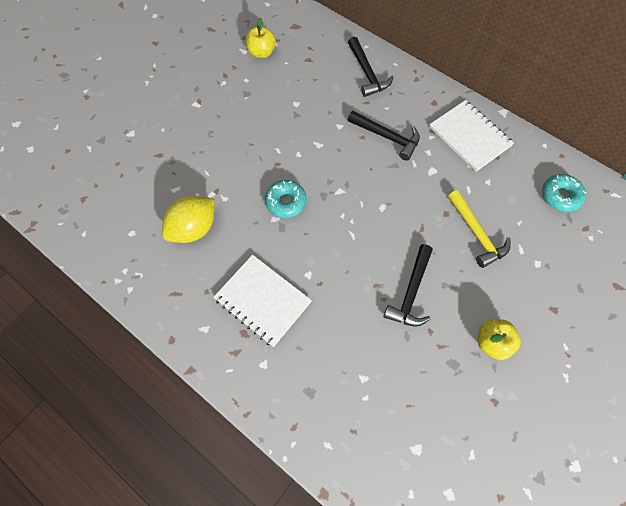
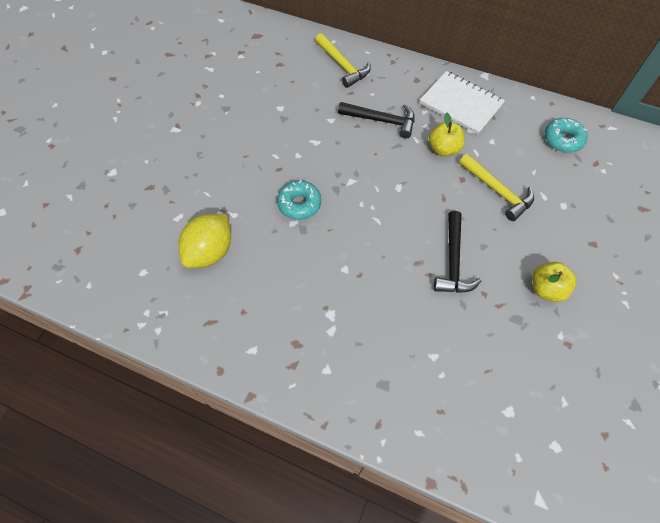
camera: 15 degrees left, 5 degrees down
(261, 53) = (229, 67): yellow apple -> yellow apple (443, 149)
(263, 300) = (306, 306): white notebook -> none
(367, 73) = (343, 66): black hammer -> yellow hammer

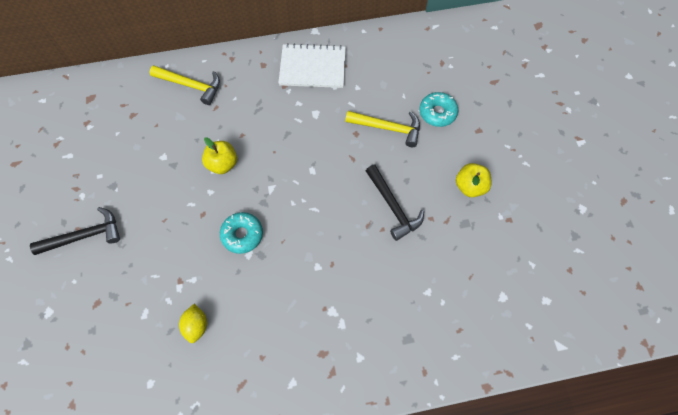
camera: 35 degrees left, 5 degrees up
(210, 252) = (196, 325): yellow lemon -> yellow lemon, size x0.58
(382, 120) = (259, 119): black hammer -> black hammer (85, 235)
(443, 149) = (325, 116): yellow apple -> yellow apple (223, 164)
(563, 139) = (407, 56): turquoise donut -> turquoise donut (437, 113)

